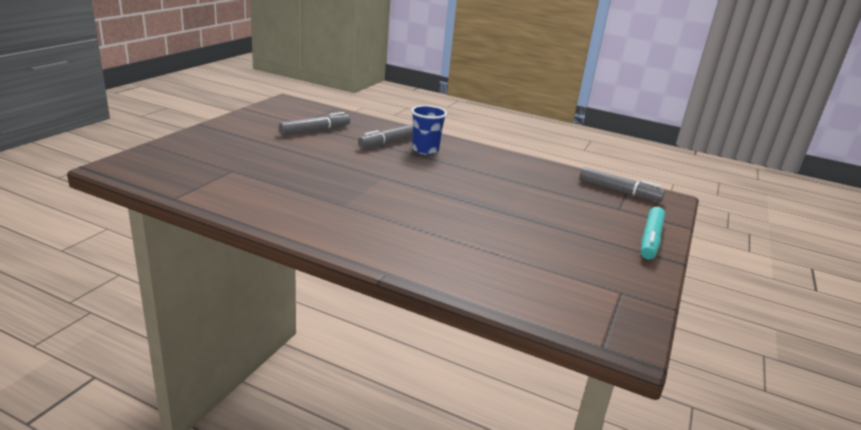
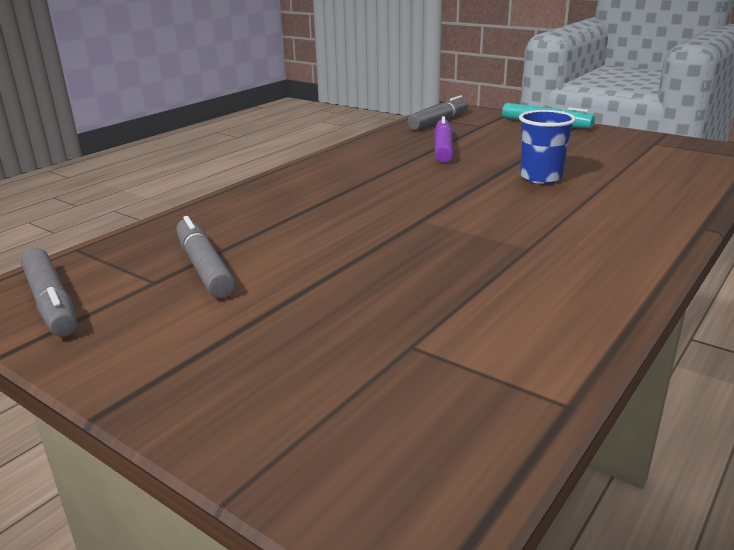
camera: 75 degrees left, 0 degrees up
(390, 142) = (279, 210): grey marker -> grey marker (51, 302)
(425, 150) = (316, 191): blue cup -> blue cup (541, 177)
(538, 189) = (443, 148): none -> purple marker

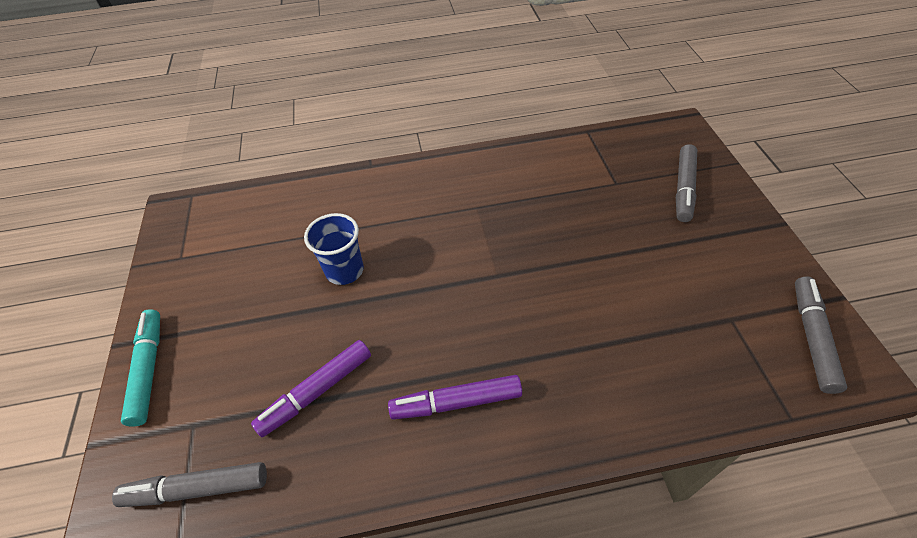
camera: 135 degrees left, 25 degrees up
(204, 267) = (689, 315): grey marker -> grey marker (683, 188)
(352, 172) = (456, 402): none -> purple marker

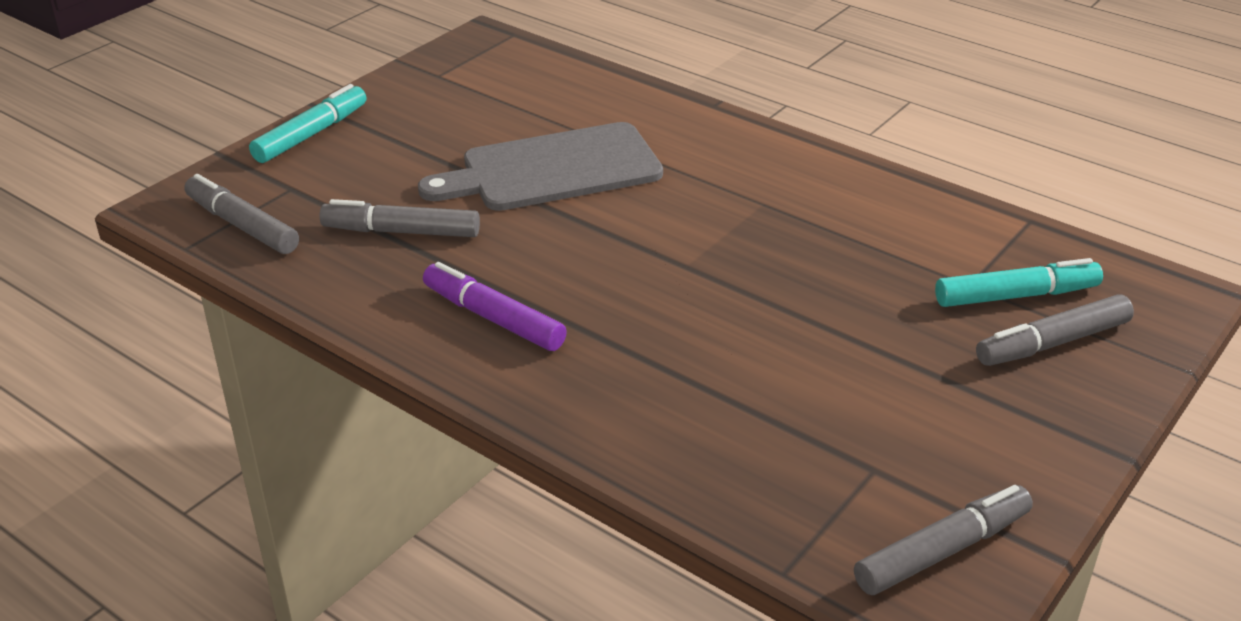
camera: 45 degrees right, 15 degrees down
(317, 391) = (401, 231): purple marker -> grey marker
(344, 270) = (552, 169): blue cup -> grey cutting board
(639, 175) = (1016, 296): none -> turquoise marker

